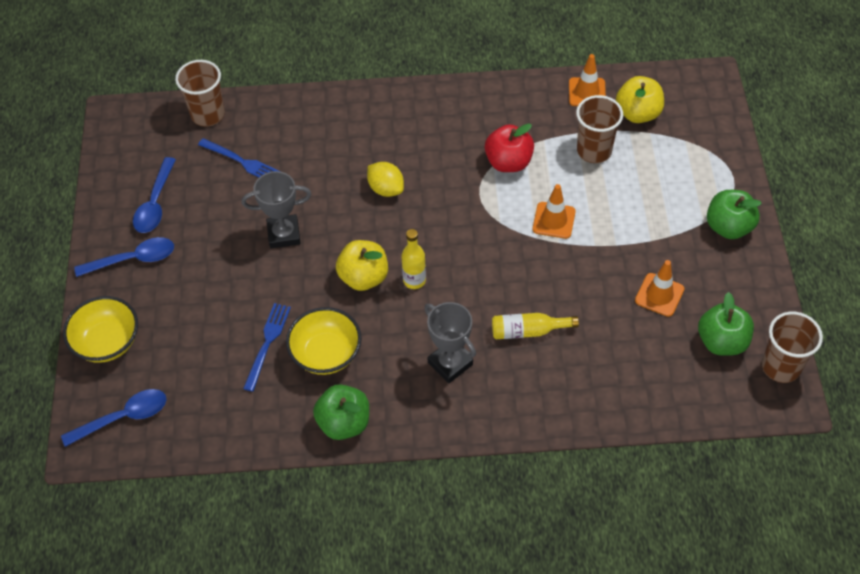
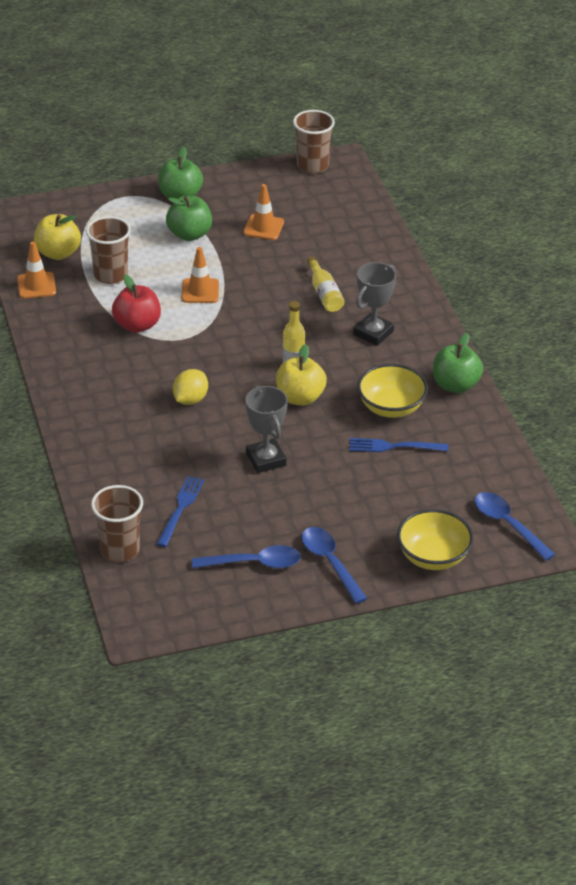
camera: 105 degrees left, 15 degrees down
(721, 341) = (299, 194): green apple -> green apple (189, 234)

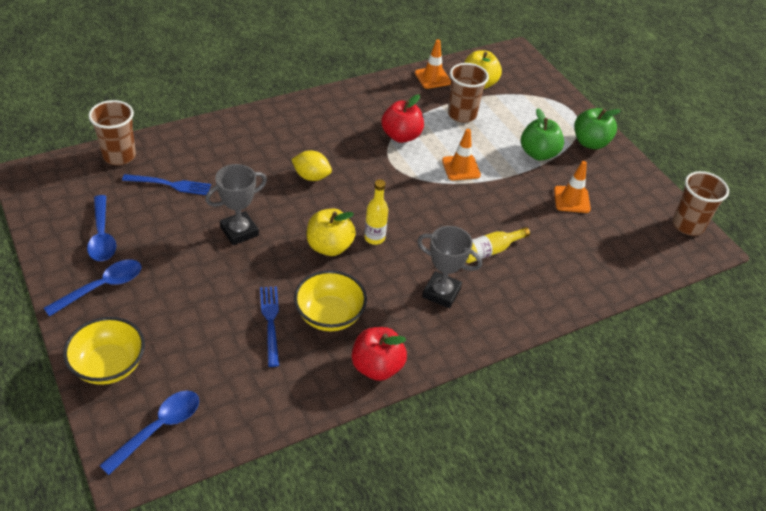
camera: 75 degrees right, 5 degrees up
(455, 385) = (377, 367): green apple -> red apple

